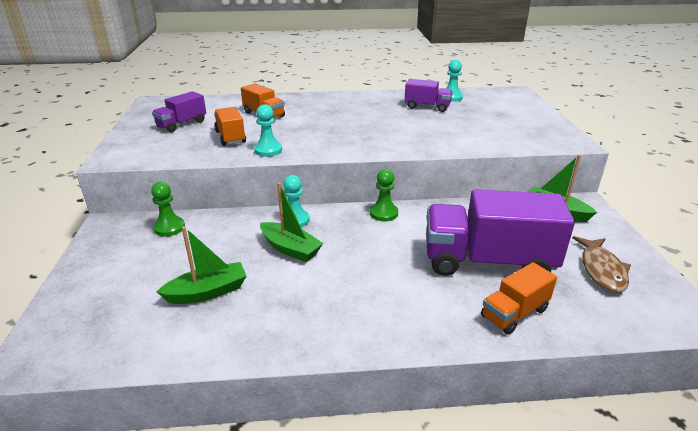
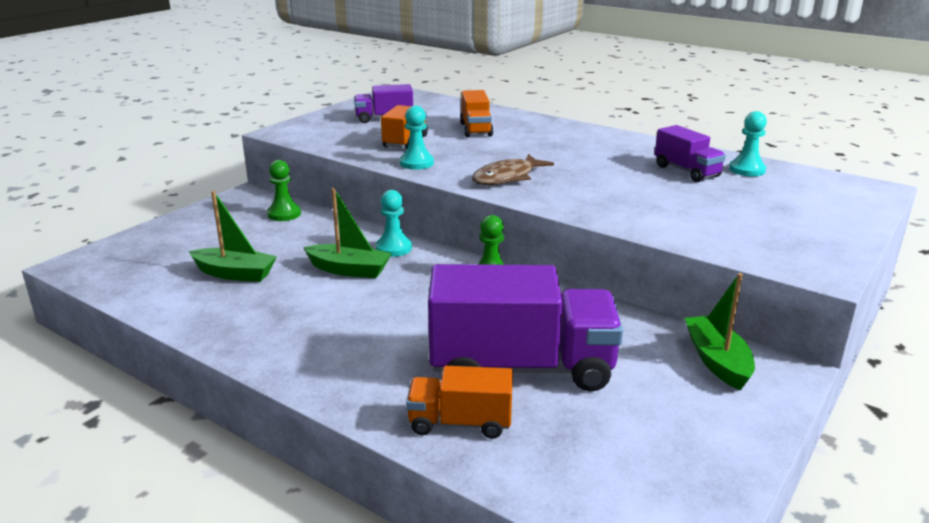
camera: 40 degrees right, 5 degrees down
(290, 249) = (349, 270): green boat -> green boat turned 60 degrees counterclockwise
(487, 262) = (521, 367): purple truck -> purple truck turned 135 degrees clockwise
(601, 270) = (652, 444): brown fish -> brown fish (507, 177)

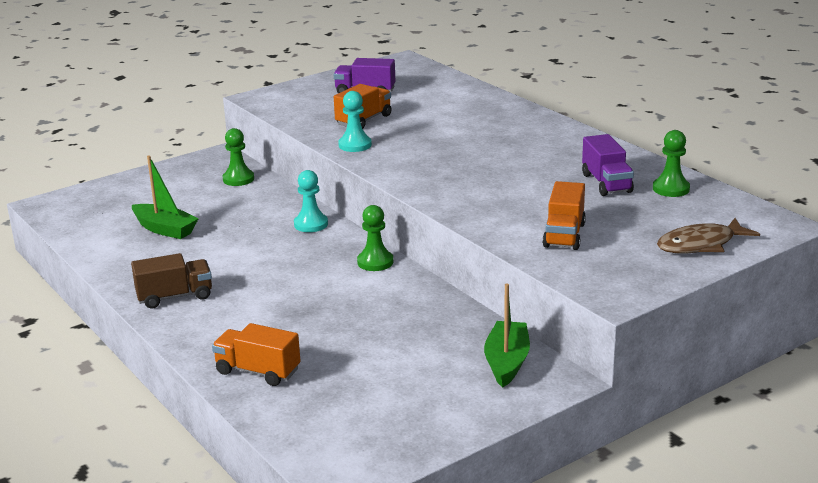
camera: 20 degrees right, 0 degrees up
(295, 347) = (174, 297): none -> brown truck
(349, 270) = (259, 239): green boat -> none
(476, 129) = (443, 113): orange truck -> orange truck (564, 235)
(507, 177) = (424, 169): brown fish -> brown fish (700, 245)
(521, 367) = (337, 340): purple truck -> none
(747, 170) = (671, 189): turquoise pawn -> green pawn

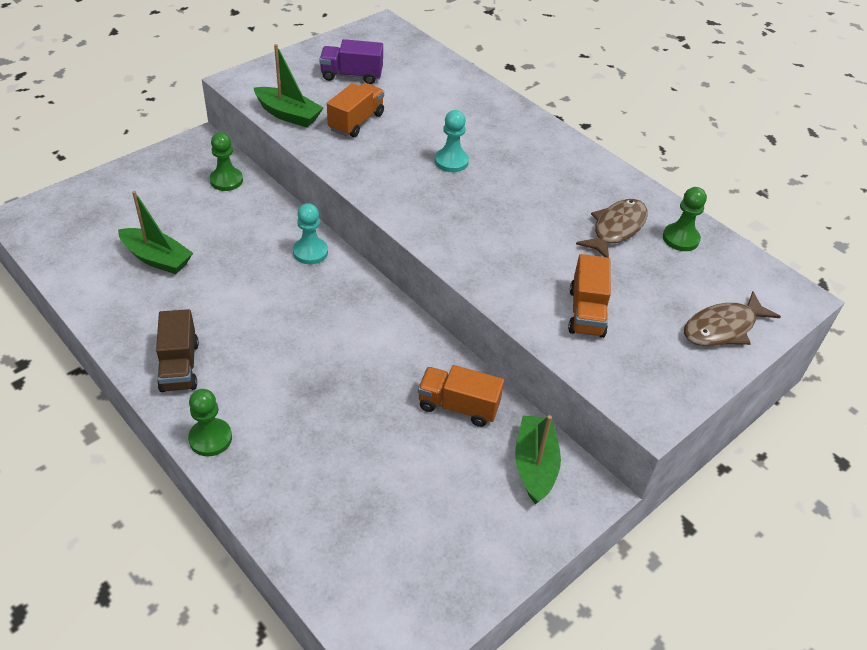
camera: 10 degrees left, 20 degrees up
(174, 297) = (179, 366): brown truck -> brown truck turned 105 degrees clockwise
(258, 371) = (282, 484): orange truck -> orange truck (458, 406)
(300, 117) = (288, 115): none -> green boat
(355, 145) = (352, 162): turquoise pawn -> turquoise pawn (451, 161)
(375, 262) = (383, 311): green pawn -> green pawn (210, 438)
(606, 183) = (616, 229): purple truck -> brown fish

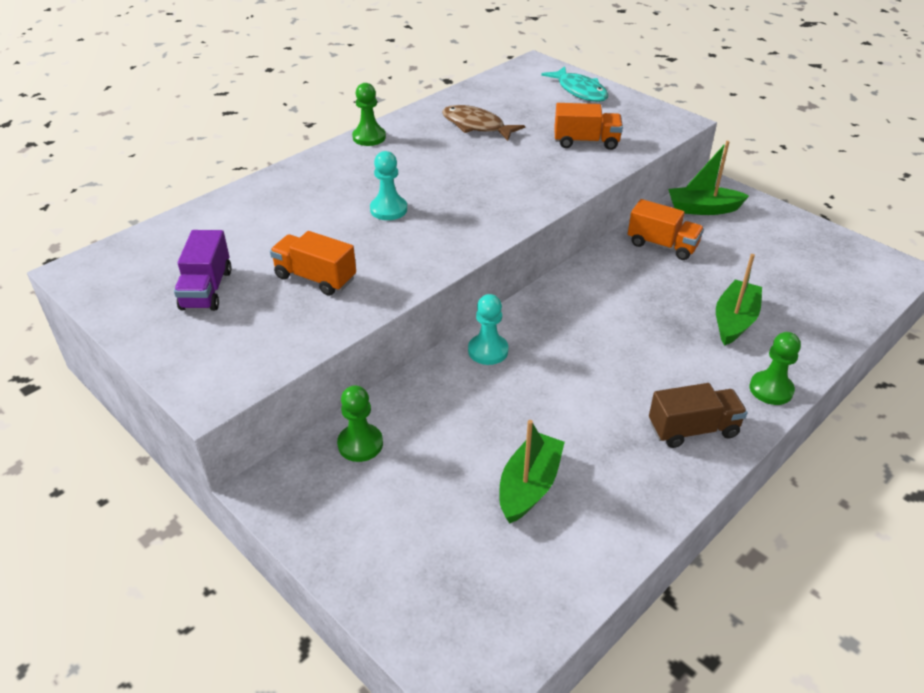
camera: 90 degrees left, 5 degrees down
(288, 115) = (299, 335): green boat -> green boat (734, 320)
(458, 406) = (662, 245): orange truck -> orange truck turned 75 degrees counterclockwise
(680, 238) = (481, 100): green pawn -> green pawn (369, 137)
(723, 328) = (580, 91): brown fish -> turquoise fish

